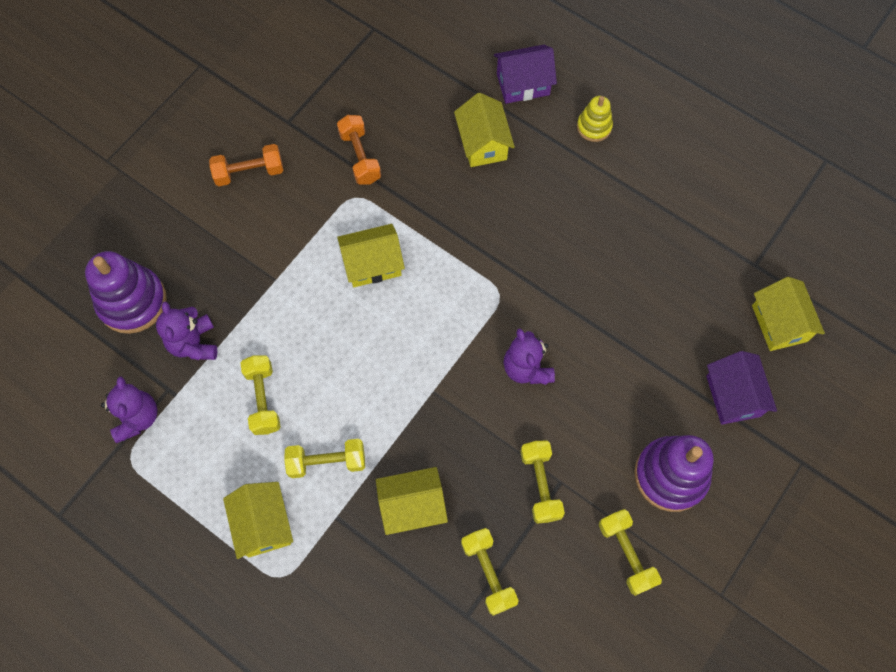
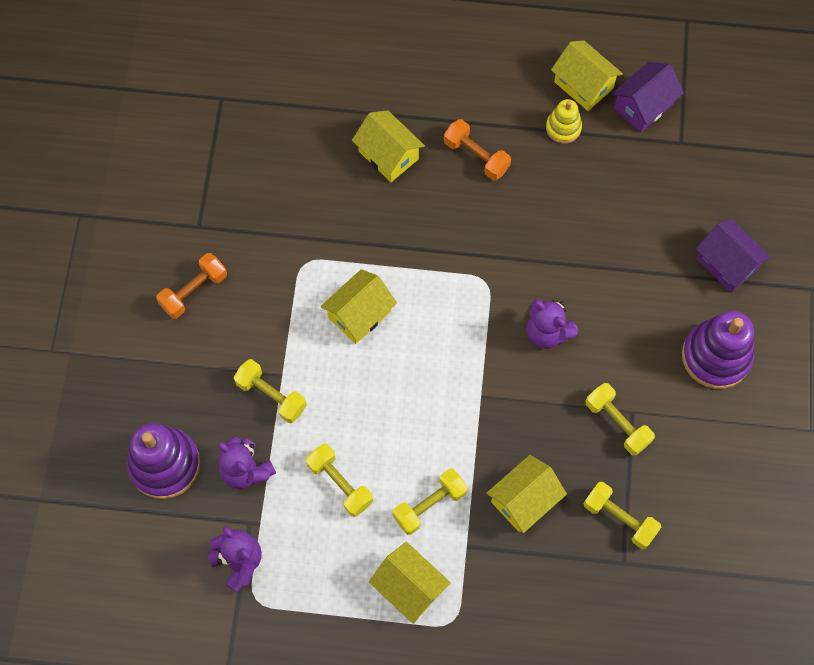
camera: 30 degrees left, 0 degrees up
(360, 157) = (286, 224): orange dumbbell -> orange dumbbell (476, 156)
(523, 84) = (390, 82): purple house -> purple house (643, 106)
(594, 127) = (476, 90): yellow stacking toy -> yellow stacking toy (563, 128)
(626, 554) = (718, 440): yellow dumbbell -> yellow dumbbell (271, 395)
(779, 323) = (728, 182): yellow house -> yellow house (583, 85)

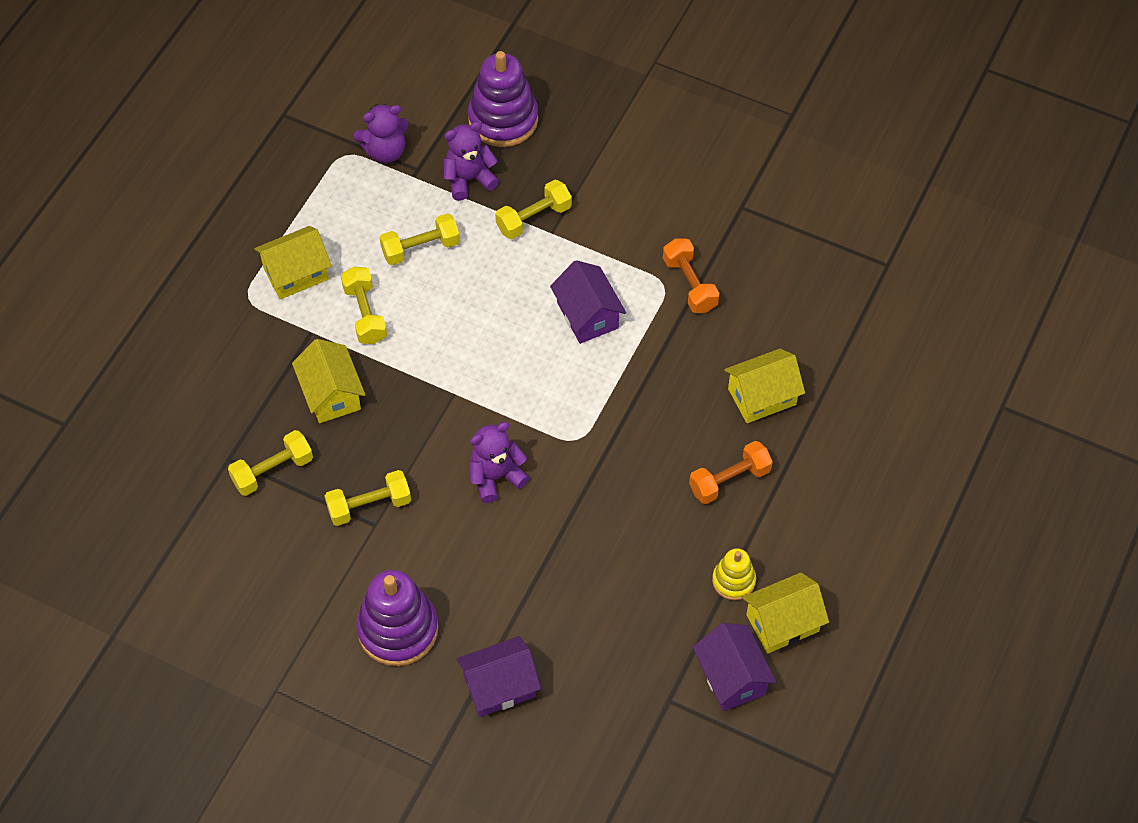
camera: 110 degrees right, 10 degrees down
(194, 291) = (671, 185): orange dumbbell -> orange dumbbell (690, 284)
(359, 314) = (587, 315): yellow house -> purple house

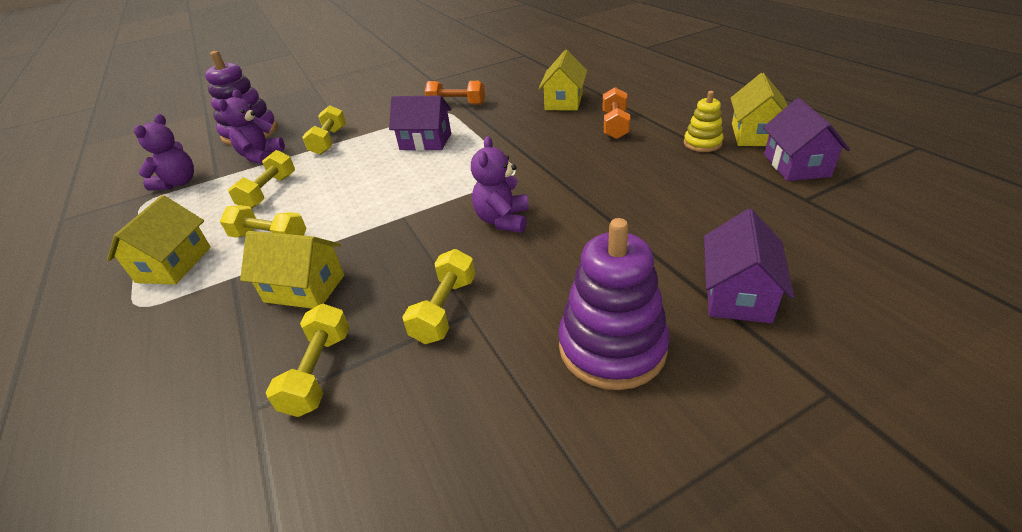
camera: 50 degrees left, 20 degrees down
(732, 677) = (796, 165): purple house -> purple house turned 75 degrees clockwise

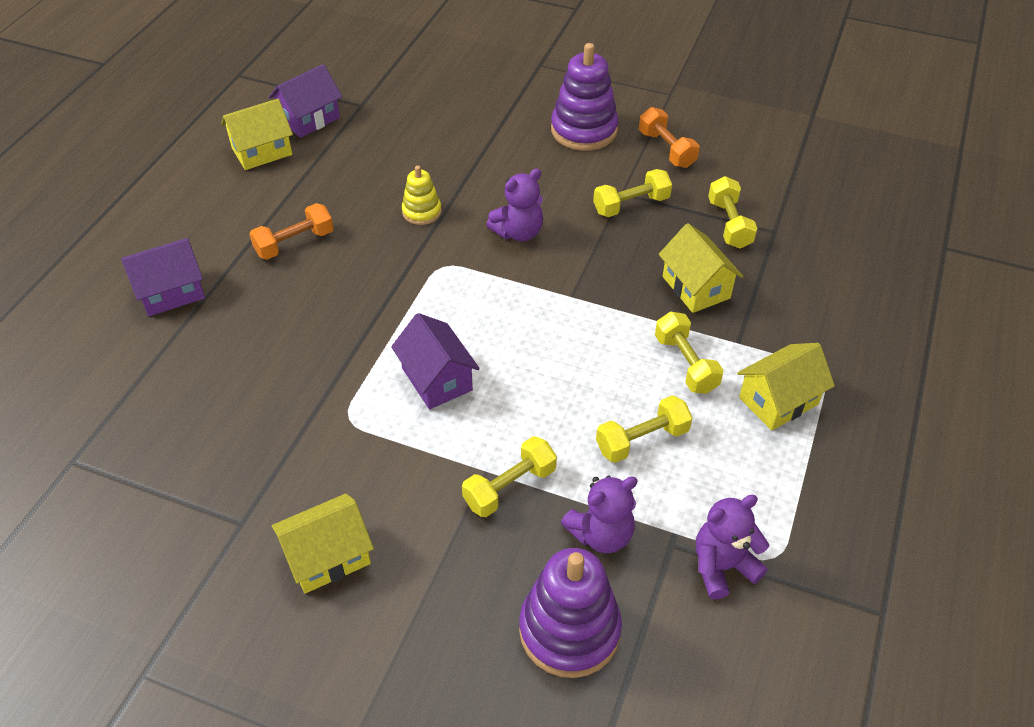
camera: 135 degrees left, 10 degrees up
(319, 372) = (729, 224): yellow dumbbell -> yellow dumbbell turned 60 degrees counterclockwise
(457, 104) = (317, 421): orange dumbbell -> orange dumbbell (666, 149)
(564, 102) = (251, 313): yellow house -> yellow house (328, 556)
(702, 143) = (300, 175): yellow stacking toy -> yellow stacking toy (422, 212)
(737, 294) = (495, 104): purple house -> purple house (171, 293)

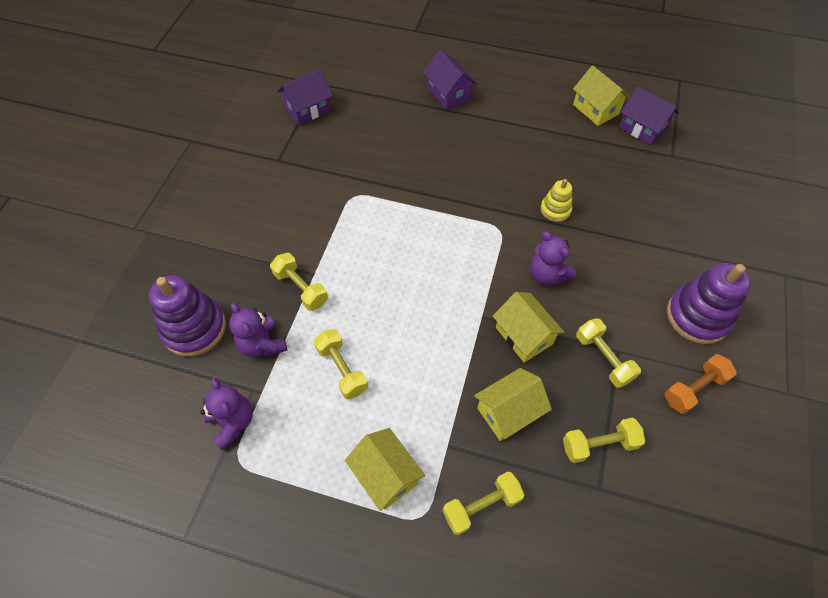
camera: 85 degrees right, 10 degrees up
(294, 243) = (505, 143): orange dumbbell -> none
(328, 556) = (254, 202): yellow house -> yellow house (524, 336)
(437, 379) = (390, 238): purple house -> purple house (308, 109)
(685, 364) = (419, 401): yellow dumbbell -> yellow dumbbell (481, 506)

